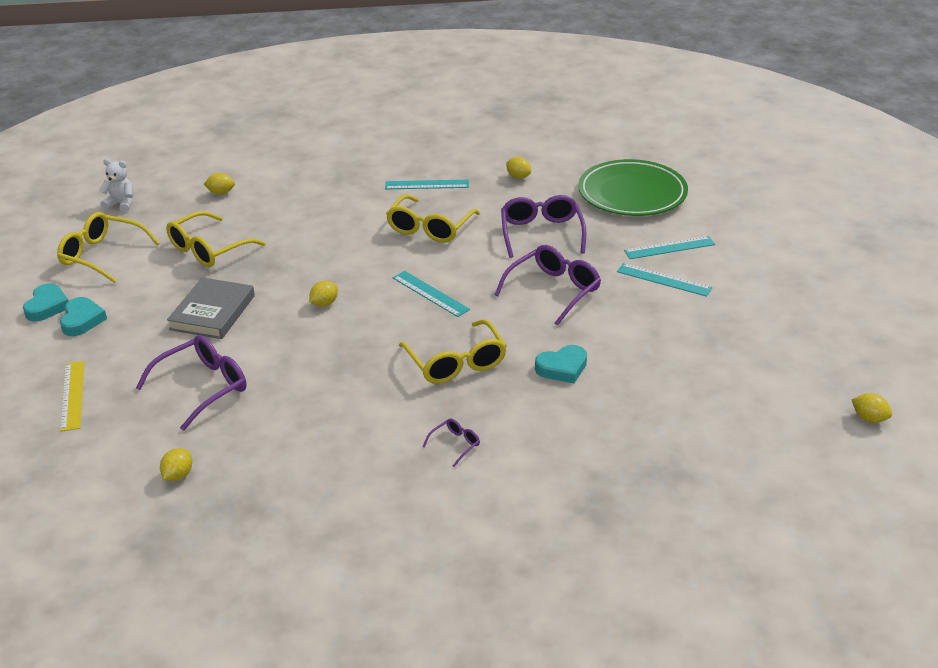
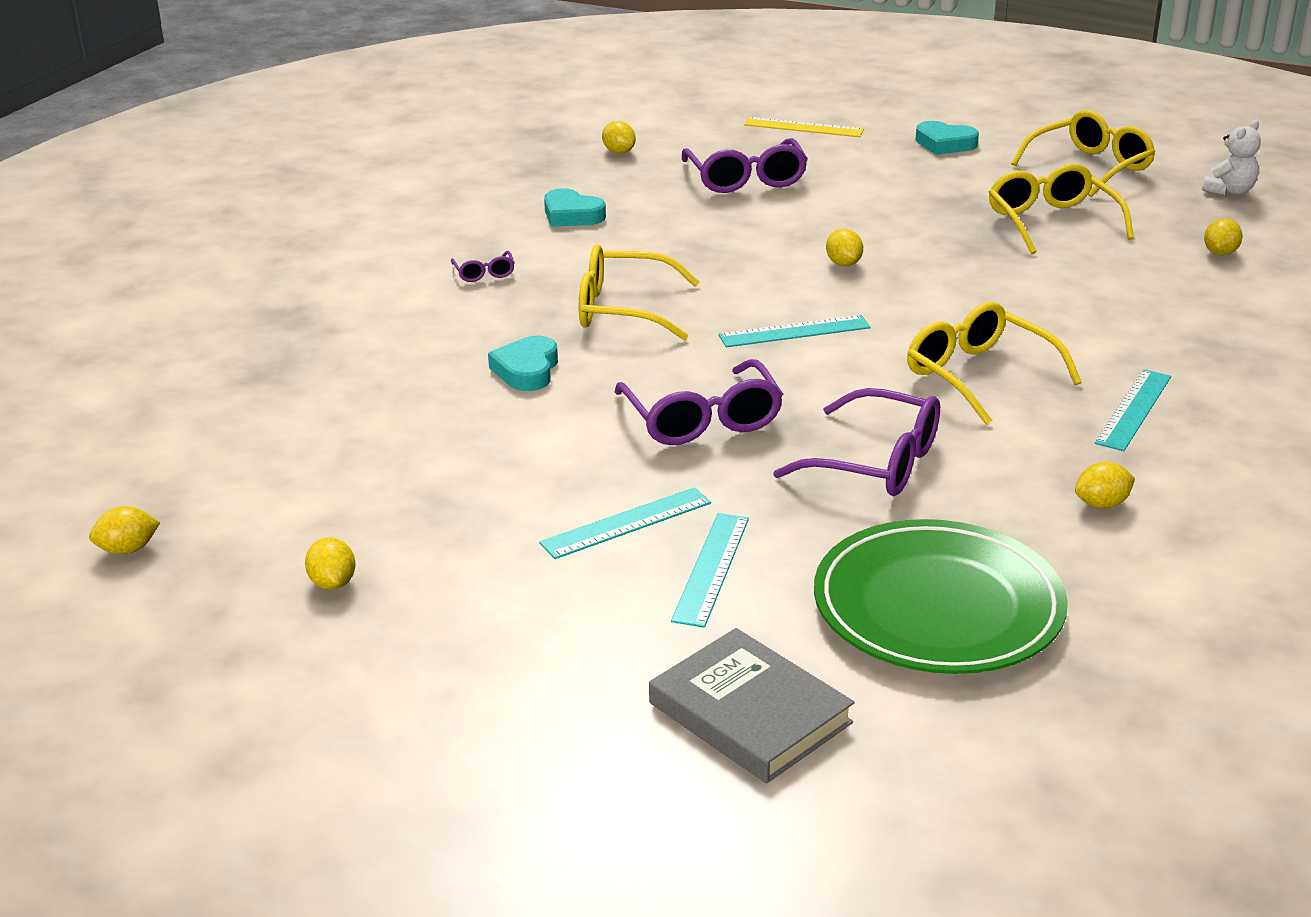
camera: 120 degrees right, 5 degrees down
(47, 306) = (992, 132): turquoise heart -> turquoise heart (572, 215)
(212, 312) = (891, 203): grey book -> grey book (749, 713)
(804, 339) = (333, 583): none -> yellow lemon

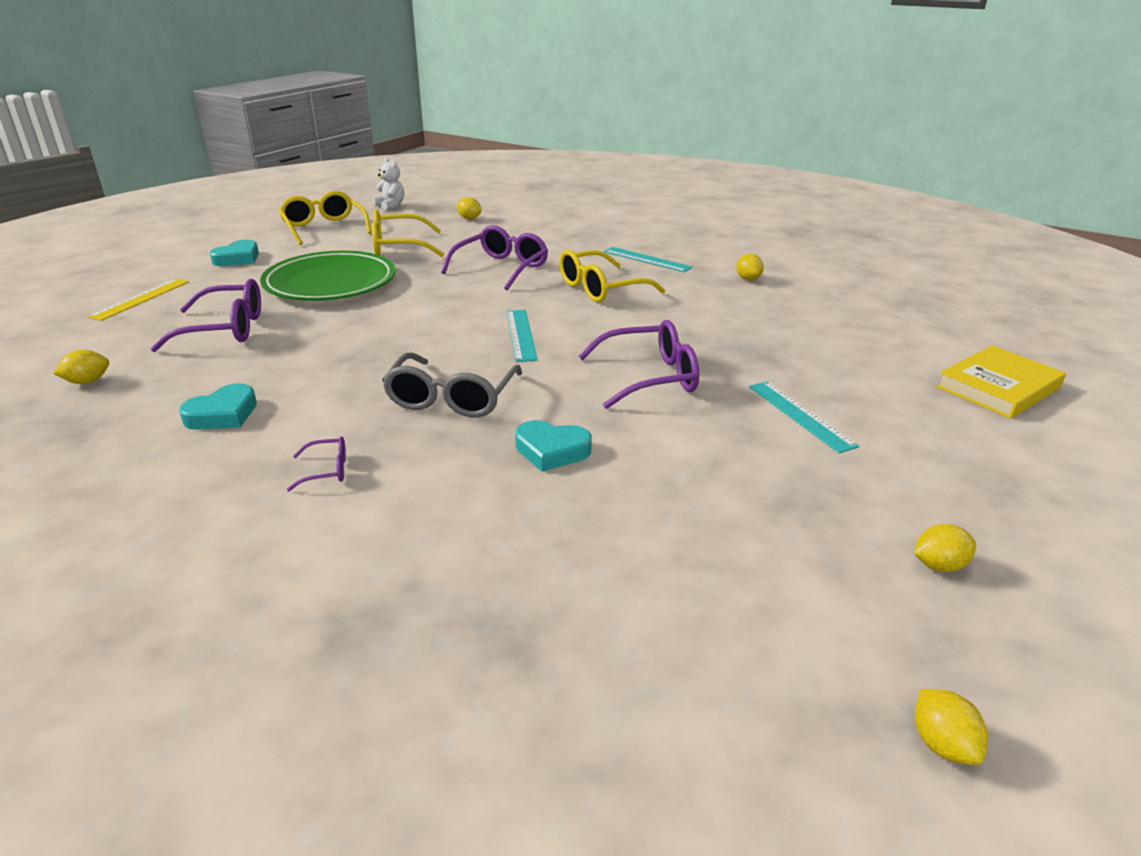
camera: 85 degrees left, 0 degrees up
(624, 310) = (452, 398): yellow glasses -> grey glasses
(711, 568) = (849, 388): turquoise ruler -> none
(749, 713) = (998, 387): grey book -> yellow book
(843, 264) = (418, 309): yellow lemon -> none
(875, 462) = (708, 327): purple glasses -> purple glasses (501, 268)
(938, 607) = (863, 327): green plate -> green plate (330, 283)

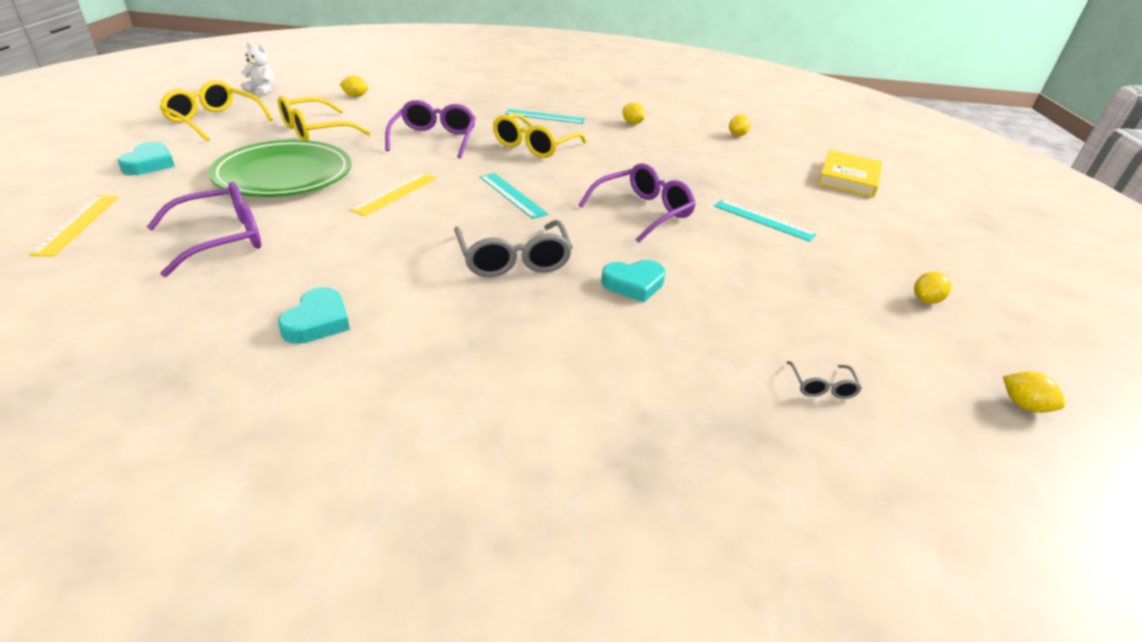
camera: 30 degrees left, 5 degrees up
(87, 382) = (118, 324): yellow lemon -> yellow lemon (737, 135)
(326, 470) = (475, 347): purple glasses -> none
(408, 314) = (395, 193): none -> yellow ruler
(654, 621) = (821, 386): none -> grey glasses

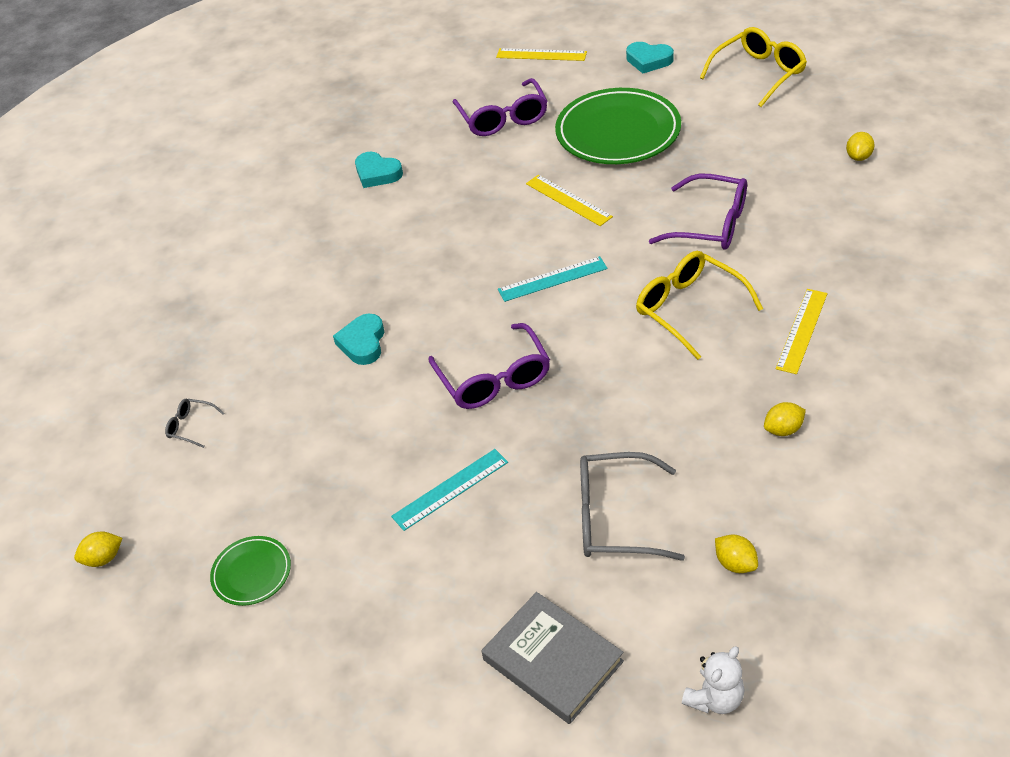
camera: 115 degrees right, 10 degrees up
(262, 91) = (863, 88): white teddy bear -> white teddy bear (714, 698)
(316, 131) = (733, 138): yellow glasses -> none
(513, 259) = (426, 271): grey glasses -> grey glasses (616, 518)
(545, 116) = (802, 330): turquoise ruler -> yellow ruler
(848, 178) = (552, 660): yellow book -> grey book
(925, 300) = (252, 573): yellow lemon -> green plate

